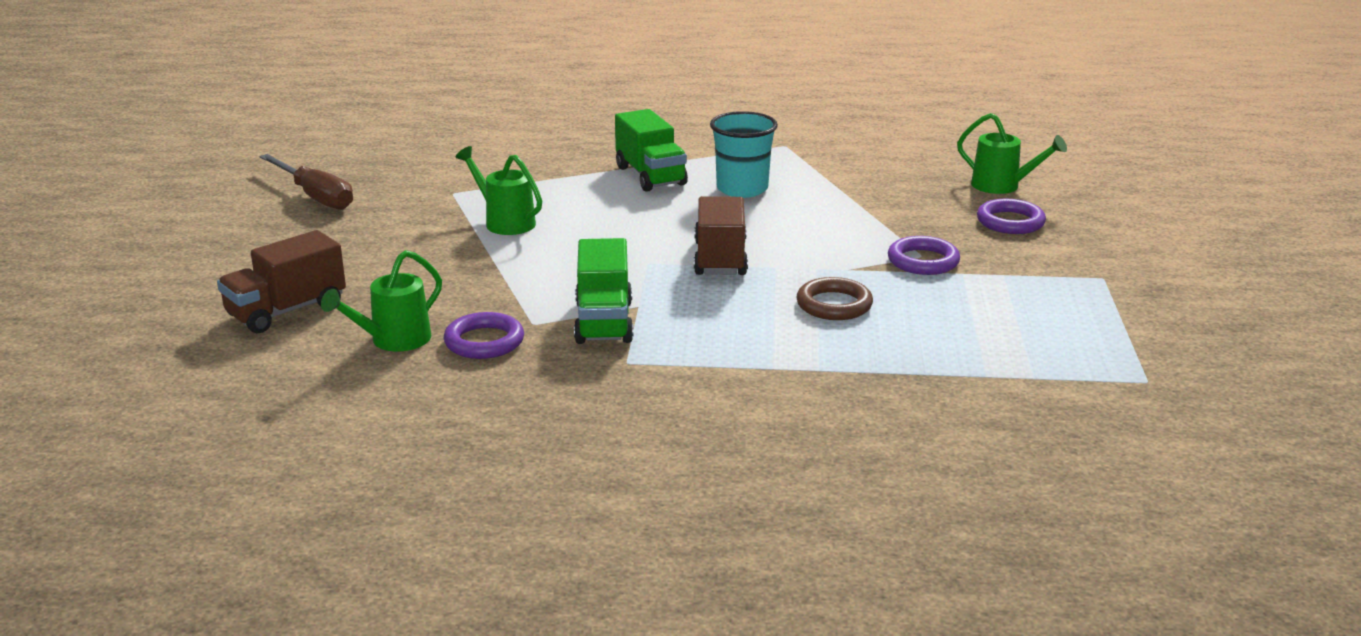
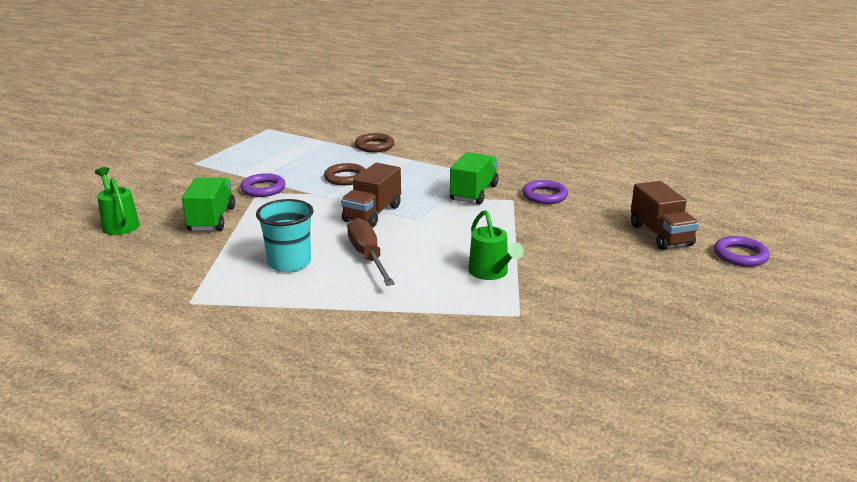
camera: 155 degrees left, 0 degrees up
(286, 311) = (660, 235): brown truck -> brown truck turned 90 degrees clockwise
(315, 197) = (646, 340): brown screwdriver -> brown screwdriver (368, 256)
(393, 341) = (595, 205): green watering can -> none
(650, 176) = (341, 294): green truck -> green truck (211, 219)
(880, 385) = (374, 146): none -> brown ring
(1010, 222) = (170, 200): purple ring -> purple ring (740, 255)

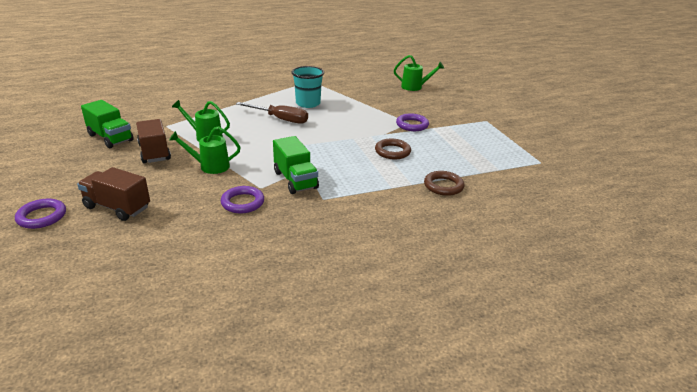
camera: 130 degrees right, 5 degrees up
(211, 219) = (388, 103): green truck -> green truck (110, 138)
(372, 214) = (325, 138): brown truck -> brown truck (154, 152)
(532, 236) = (210, 166): none -> green watering can

